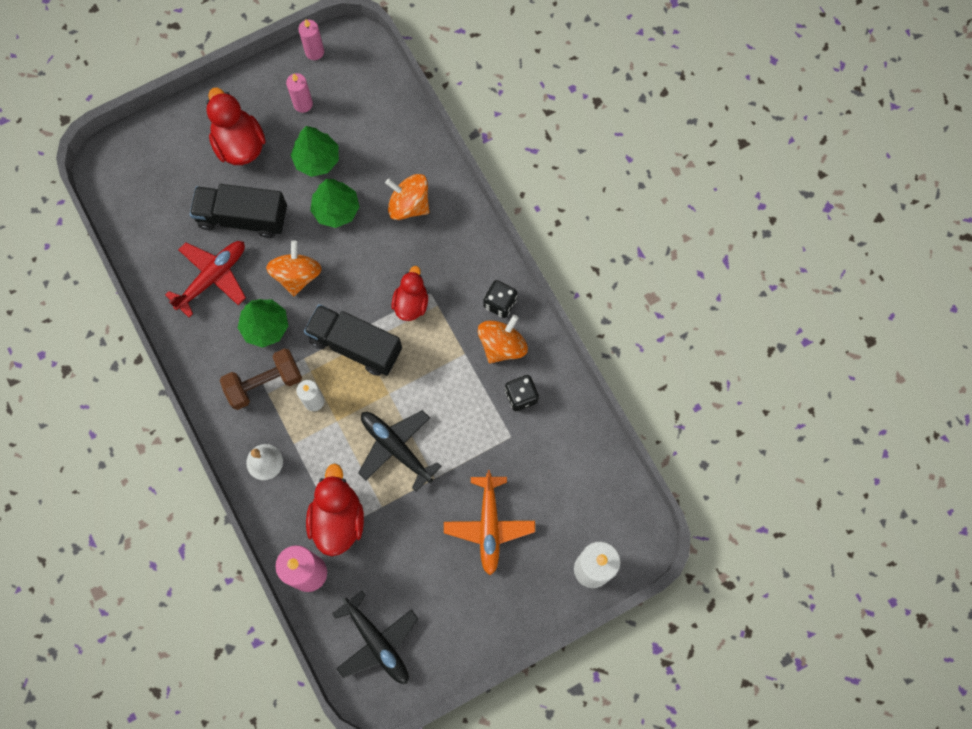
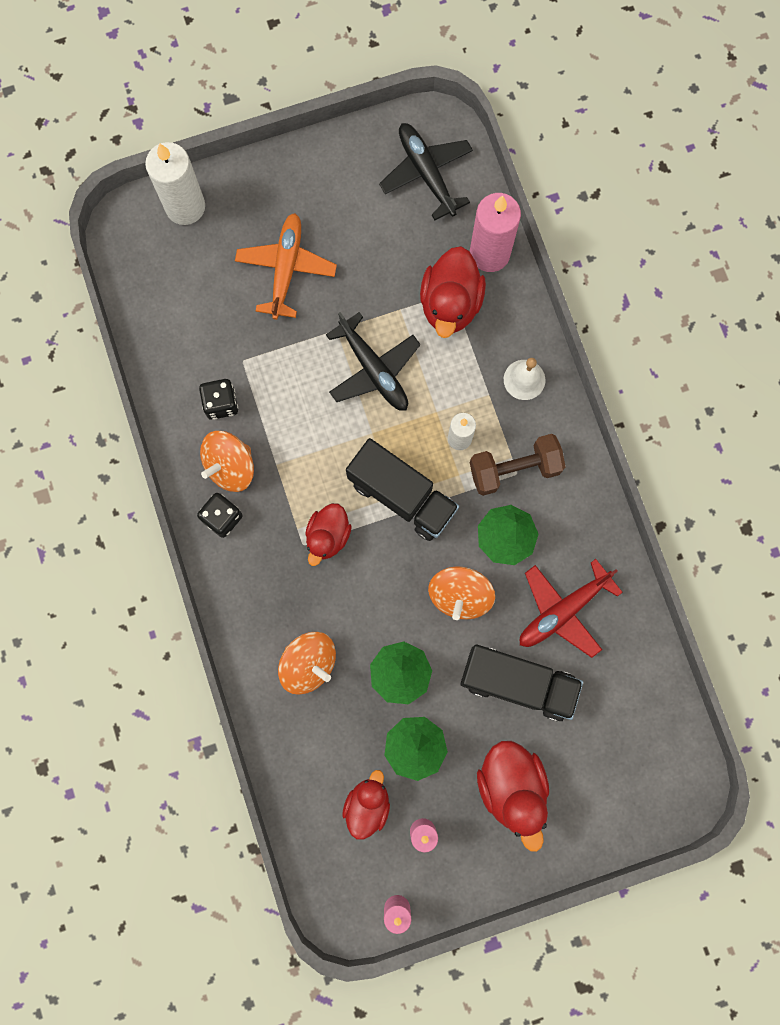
camera: 170 degrees left, 5 degrees up
(347, 115) = (367, 804): none -> red duck

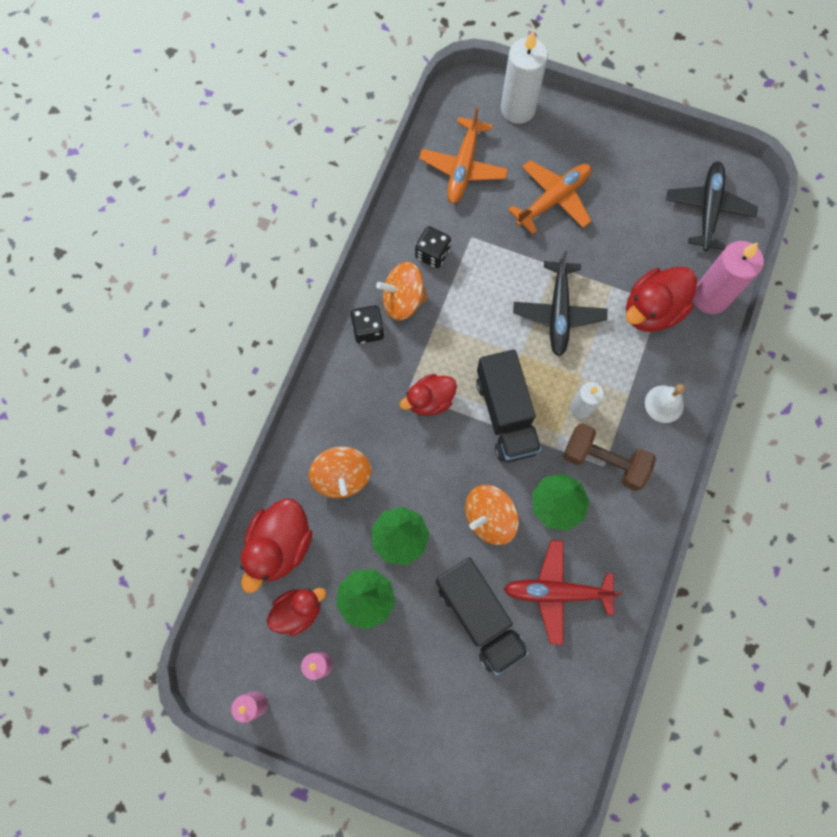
camera: 40 degrees right, 5 degrees down
(181, 300) = (463, 167): none -> orange plane
(511, 787) = (411, 688): red duck -> red duck (280, 546)

